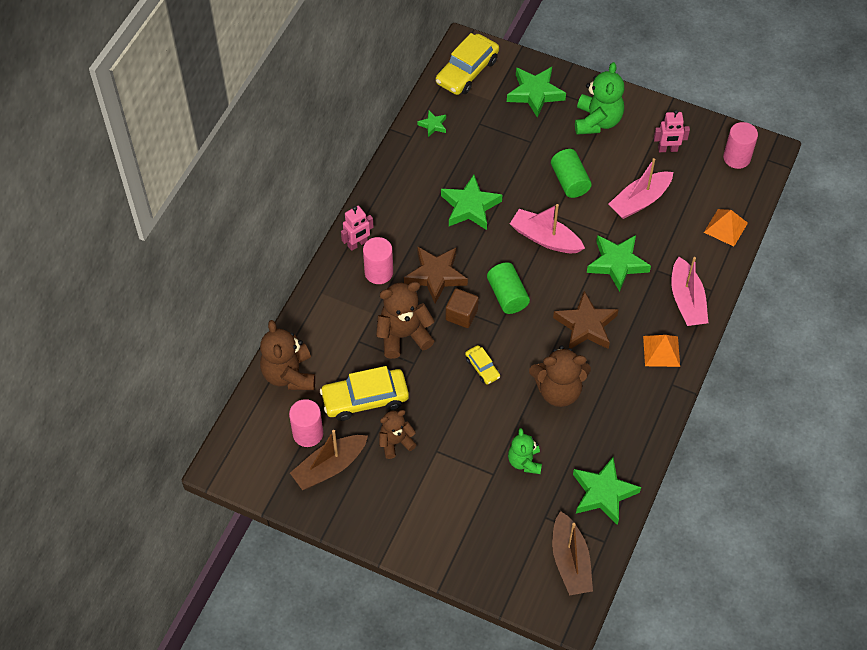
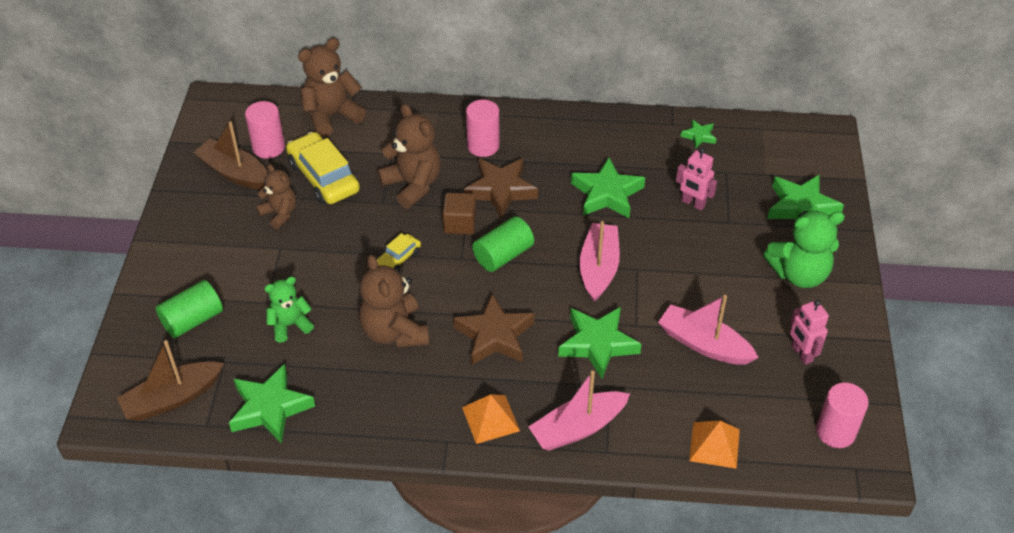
camera: 70 degrees right, 10 degrees down
(357, 244) = (510, 121): pink robot -> pink robot (693, 203)
(467, 71) = (792, 143): yellow car -> none
(569, 181) = (693, 270): green cylinder -> green cylinder (193, 320)

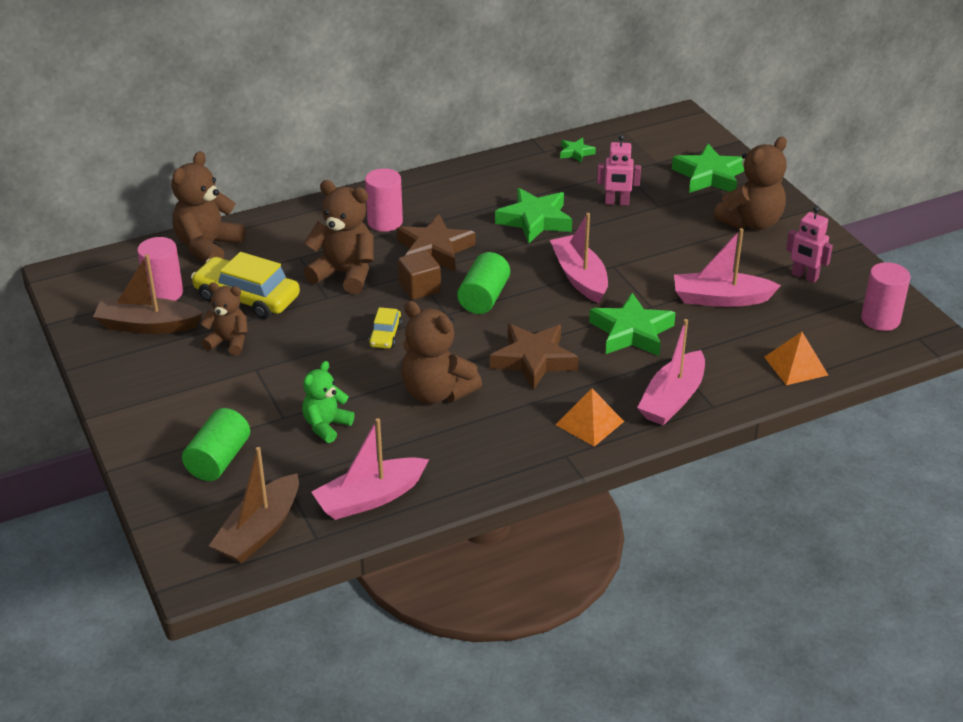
camera: 30 degrees left, 10 degrees down
(270, 408) = (370, 498): green star -> pink boat
(799, 274) = (751, 222): green teddy bear -> brown teddy bear

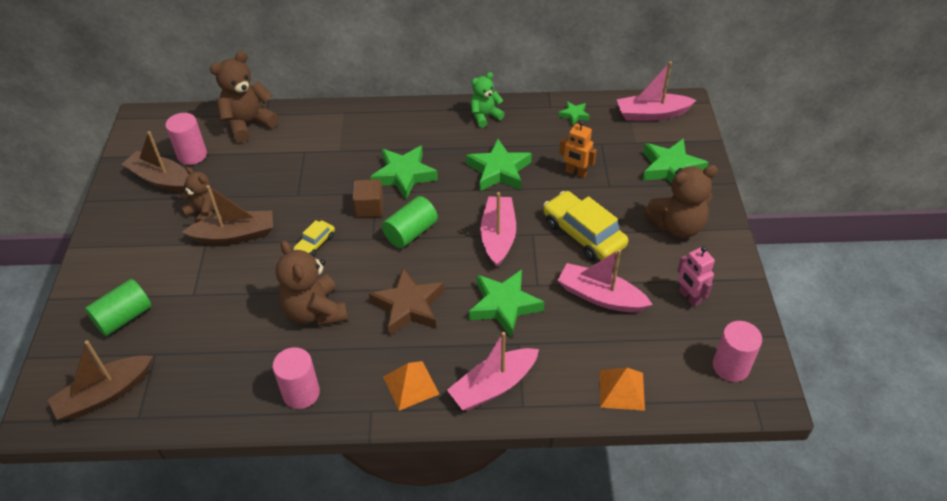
camera: 25 degrees right, 10 degrees up
(247, 297) = (243, 177): yellow car -> yellow car (583, 234)
(285, 352) = (235, 235): none -> brown boat
(326, 426) = (216, 314): green teddy bear -> green teddy bear (485, 116)
(345, 274) = (324, 177): brown teddy bear -> none
(370, 498) = (200, 395): pink boat -> pink boat (652, 114)
(385, 222) = (385, 138): pink cylinder -> pink cylinder (301, 393)
(434, 250) = (404, 175): brown star -> green star
(616, 203) = (575, 172): pink robot -> orange robot

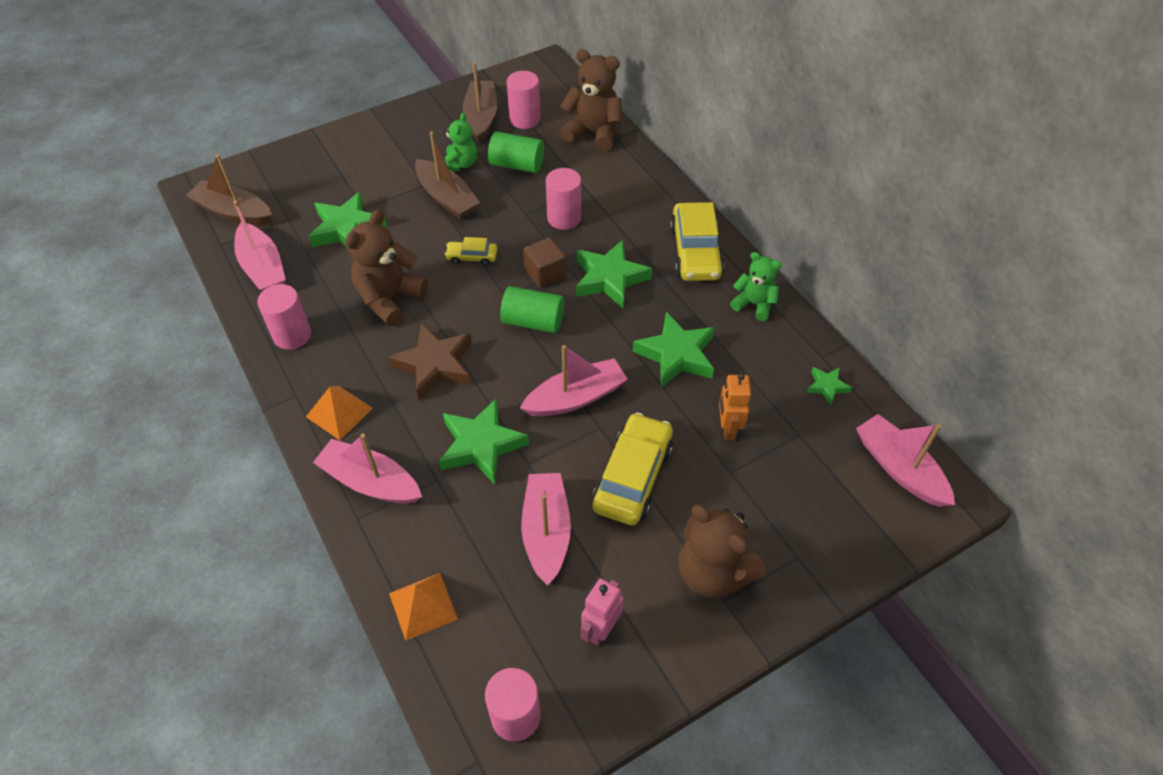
camera: 60 degrees right, 5 degrees up
(124, 317) = (316, 180): green cylinder -> green cylinder (517, 165)
(200, 391) = (263, 267): none -> pink boat
(204, 212) = (460, 164): brown teddy bear -> green teddy bear
(322, 175) = (564, 218): none -> pink cylinder
(416, 123) = (695, 251): none -> yellow car
(670, 168) = (812, 528): green star -> green star (347, 229)

